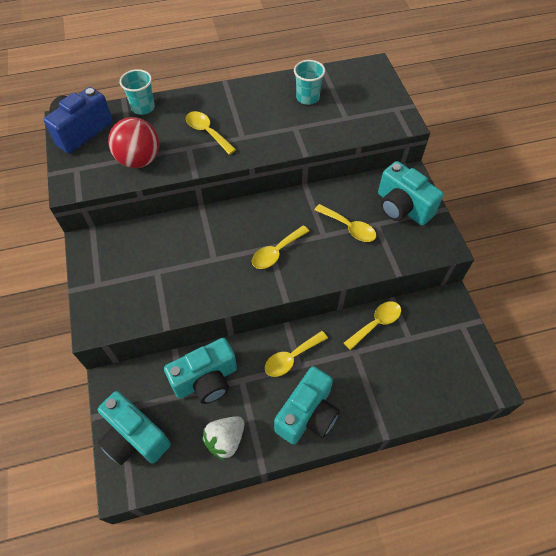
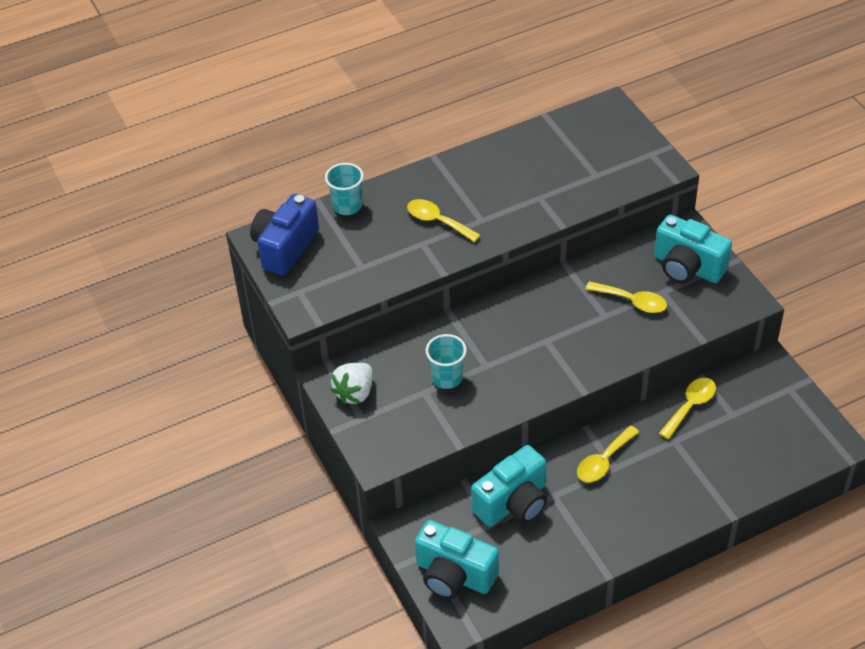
camera: 10 degrees left, 10 degrees down
(139, 160) = (370, 268): red ball -> none
(225, 440) = (557, 556): white strawberry -> white strawberry (355, 393)
(276, 252) = (556, 344): yellow spoon -> none
(307, 98) = (542, 159): turquoise cup -> turquoise cup (447, 378)
(307, 414) = (641, 513): turquoise camera -> none

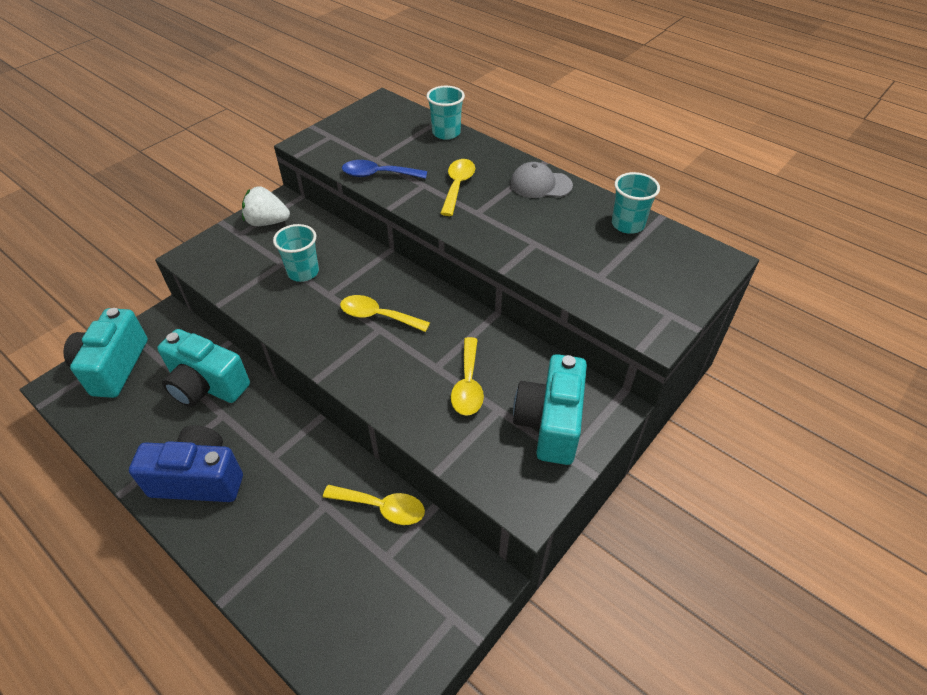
camera: 65 degrees right, 0 degrees up
(285, 247) = (378, 116): blue camera -> blue camera (199, 479)
(389, 270) = (378, 175): none -> blue spoon
(465, 169) = (540, 184): none -> grey cap
(545, 137) = (627, 224): none -> turquoise cup
(603, 461) = (277, 445): yellow spoon -> yellow spoon (378, 316)

